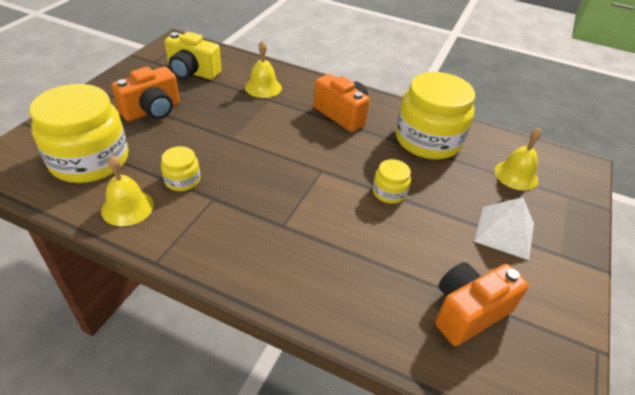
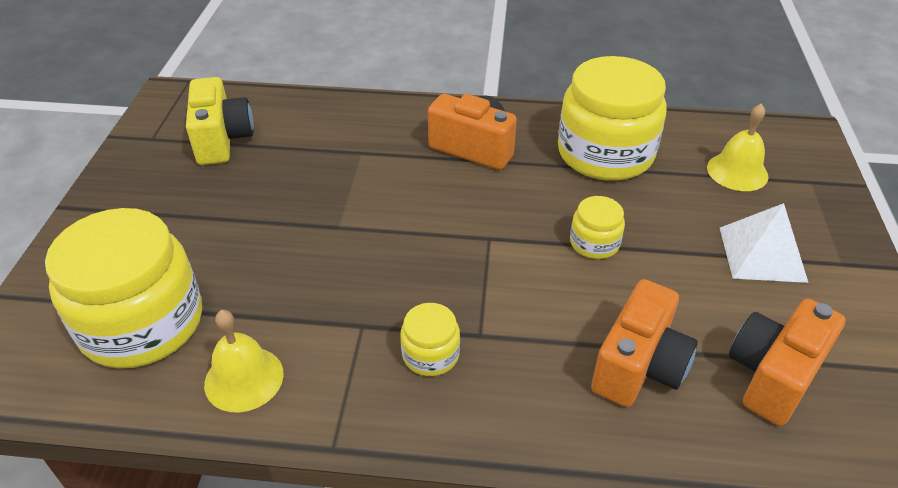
camera: 15 degrees left, 0 degrees up
(152, 111) = (195, 217): orange camera -> orange camera (639, 366)
(182, 180) = (302, 312): yellow jar -> yellow jar (430, 354)
(192, 72) = (222, 140): yellow camera -> yellow camera turned 105 degrees counterclockwise
(263, 87) = (341, 136): yellow bell -> none

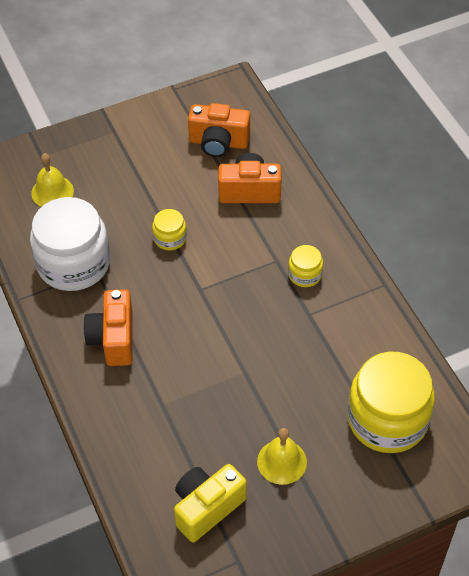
camera: 120 degrees left, 10 degrees up
(244, 378) = (380, 344): yellow bell -> yellow bell (282, 461)
(605, 153) = (73, 263): yellow jar -> white jar
(762, 254) = (128, 164): white pyramid -> none

